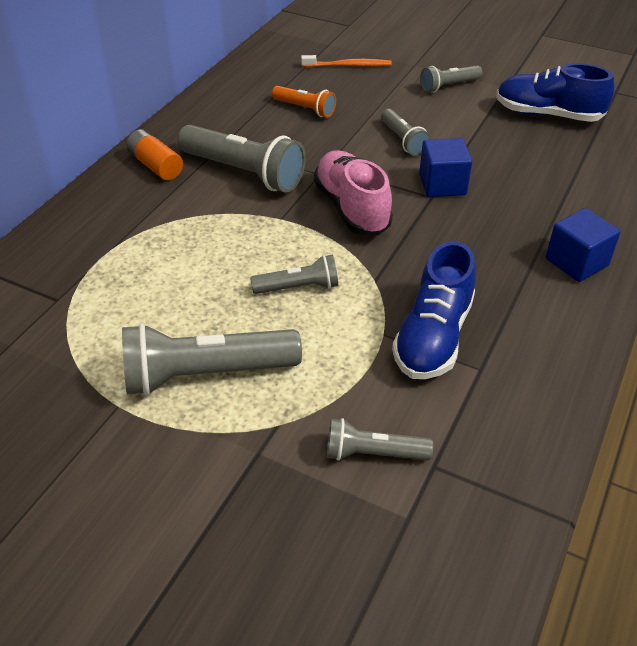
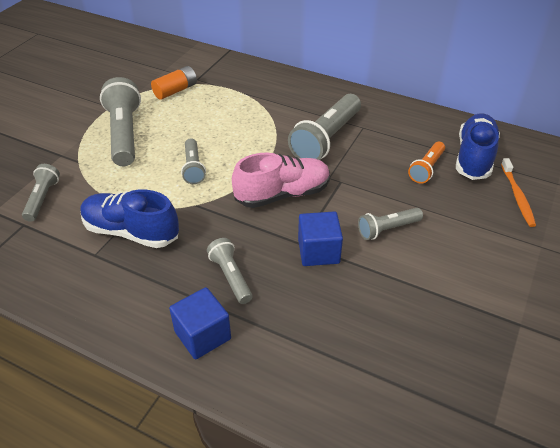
camera: 90 degrees right, 0 degrees up
(155, 166) = (330, 100): orange battery -> orange battery (175, 90)
(448, 86) = (502, 271): grey flashlight -> grey flashlight (231, 276)
(547, 115) = (466, 356): blue shoe -> blue shoe (474, 157)

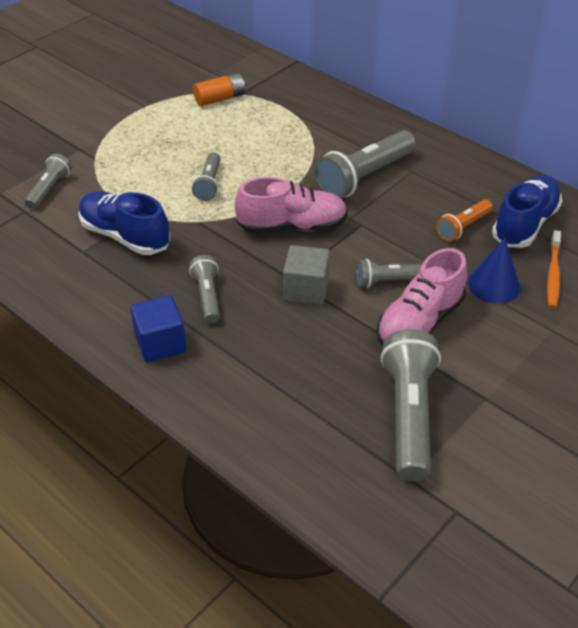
camera: 15 degrees right, 0 degrees up
(124, 134) = (150, 137): grey flashlight -> grey flashlight (409, 415)
(318, 251) = (306, 289): blue cube -> grey cube
(430, 263) = (419, 322): none -> pink shoe
(475, 215) = (493, 285): none -> blue cone

